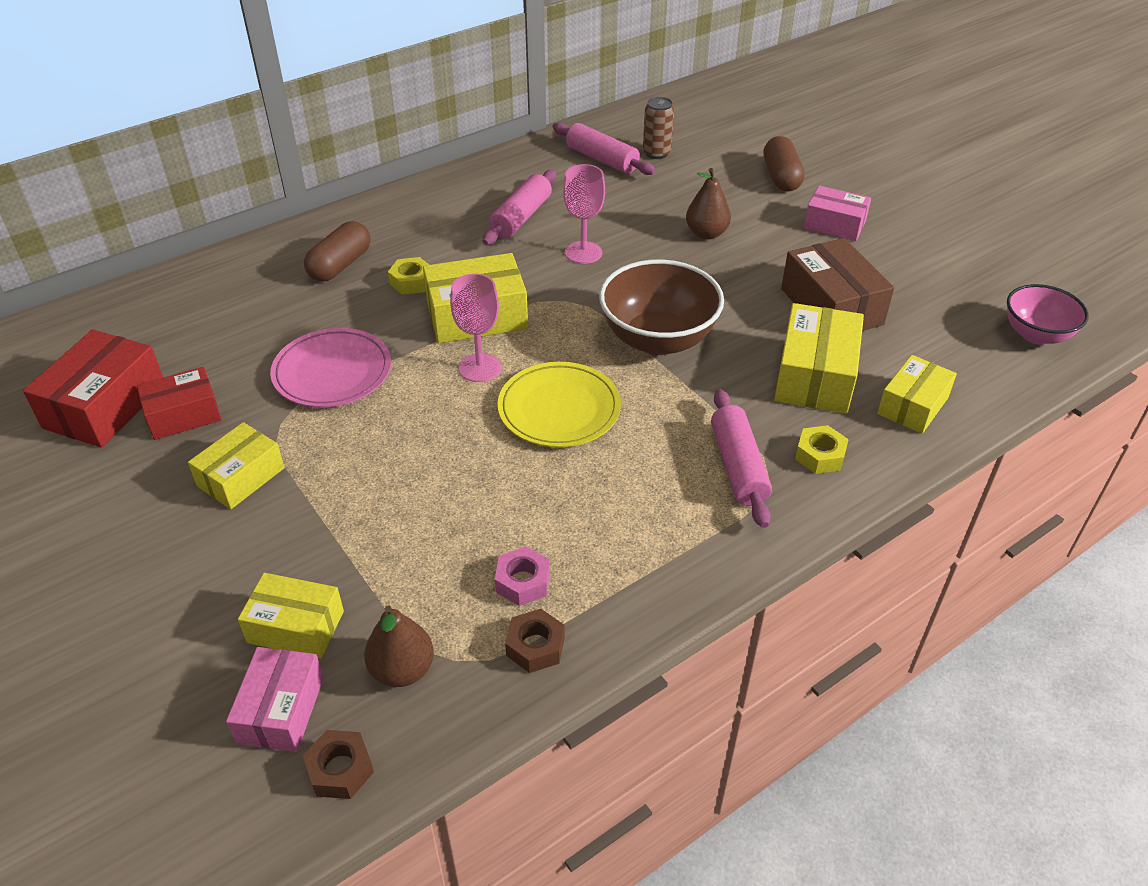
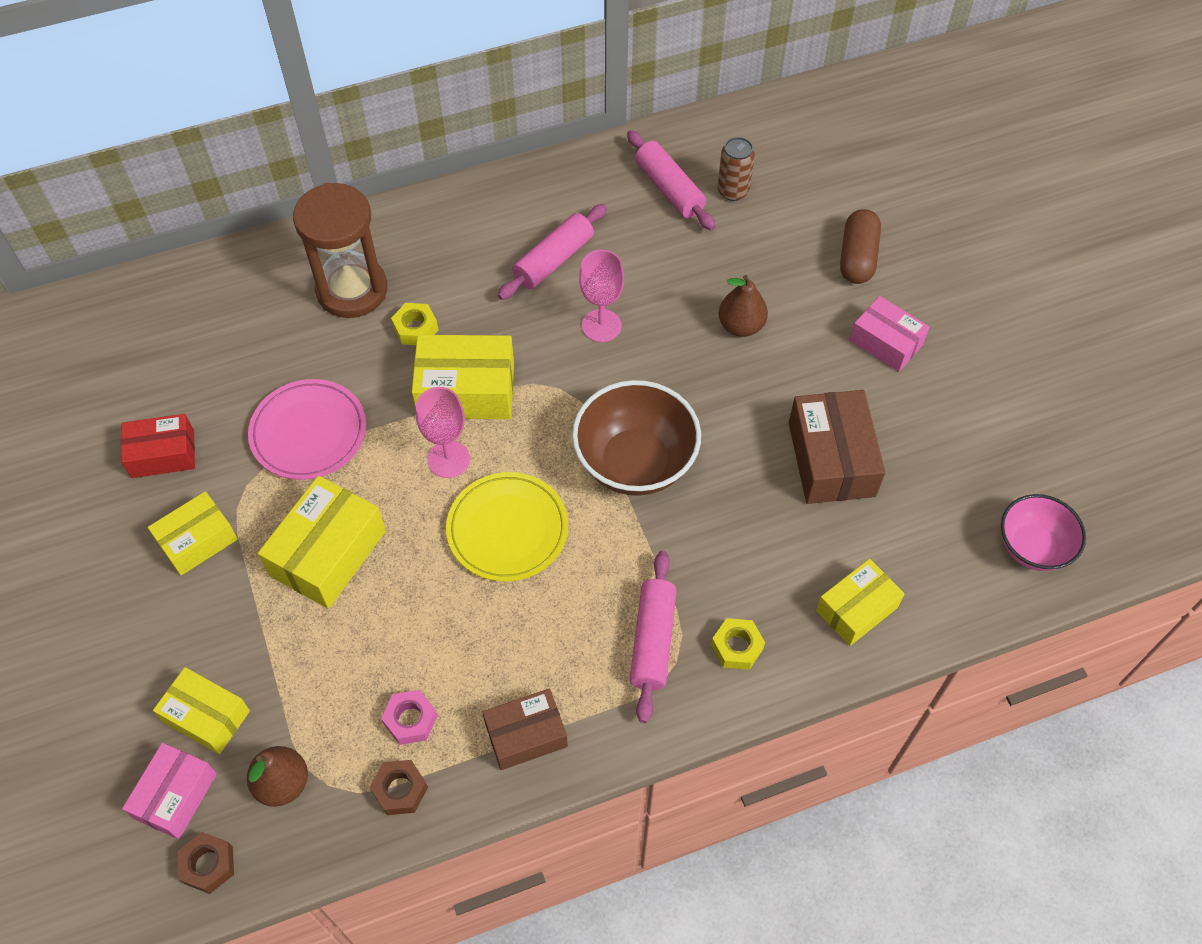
camera: 15 degrees right, 15 degrees up
(105, 406) = (96, 426): red box -> none
(340, 265) = (352, 290): brown capsule -> brown hourglass
(648, 569) = (526, 735): none -> brown box
(815, 376) = (774, 547): yellow box -> yellow box (328, 553)

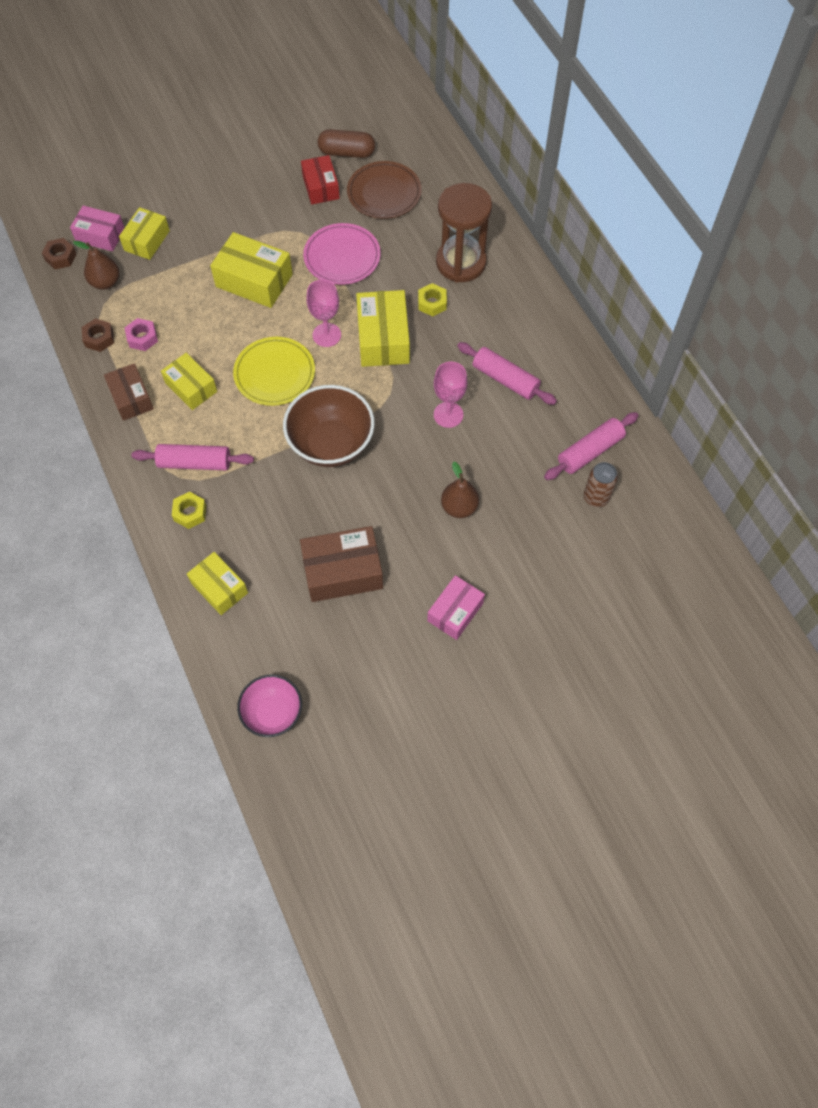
camera: 85 degrees right, 5 degrees up
(197, 540) = (260, 215): yellow box -> yellow box (191, 387)
(199, 371) = (384, 193): none -> brown plate
(857, 257) = (540, 591): brown capsule -> brown capsule (347, 153)

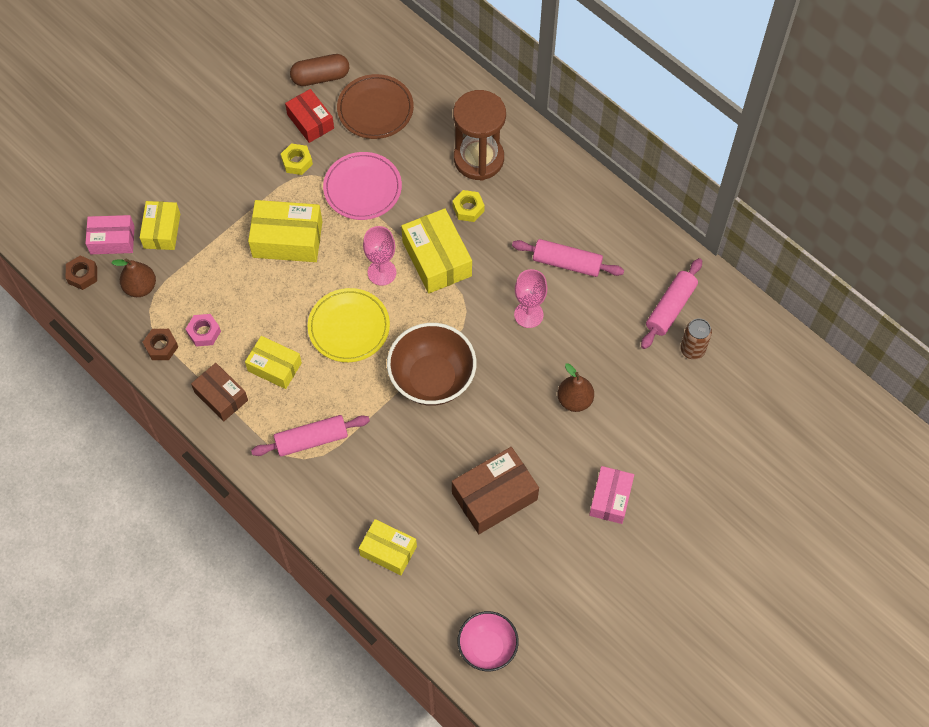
camera: 20 degrees left, 0 degrees up
(190, 513) = (329, 489): yellow nut -> yellow nut (297, 162)

